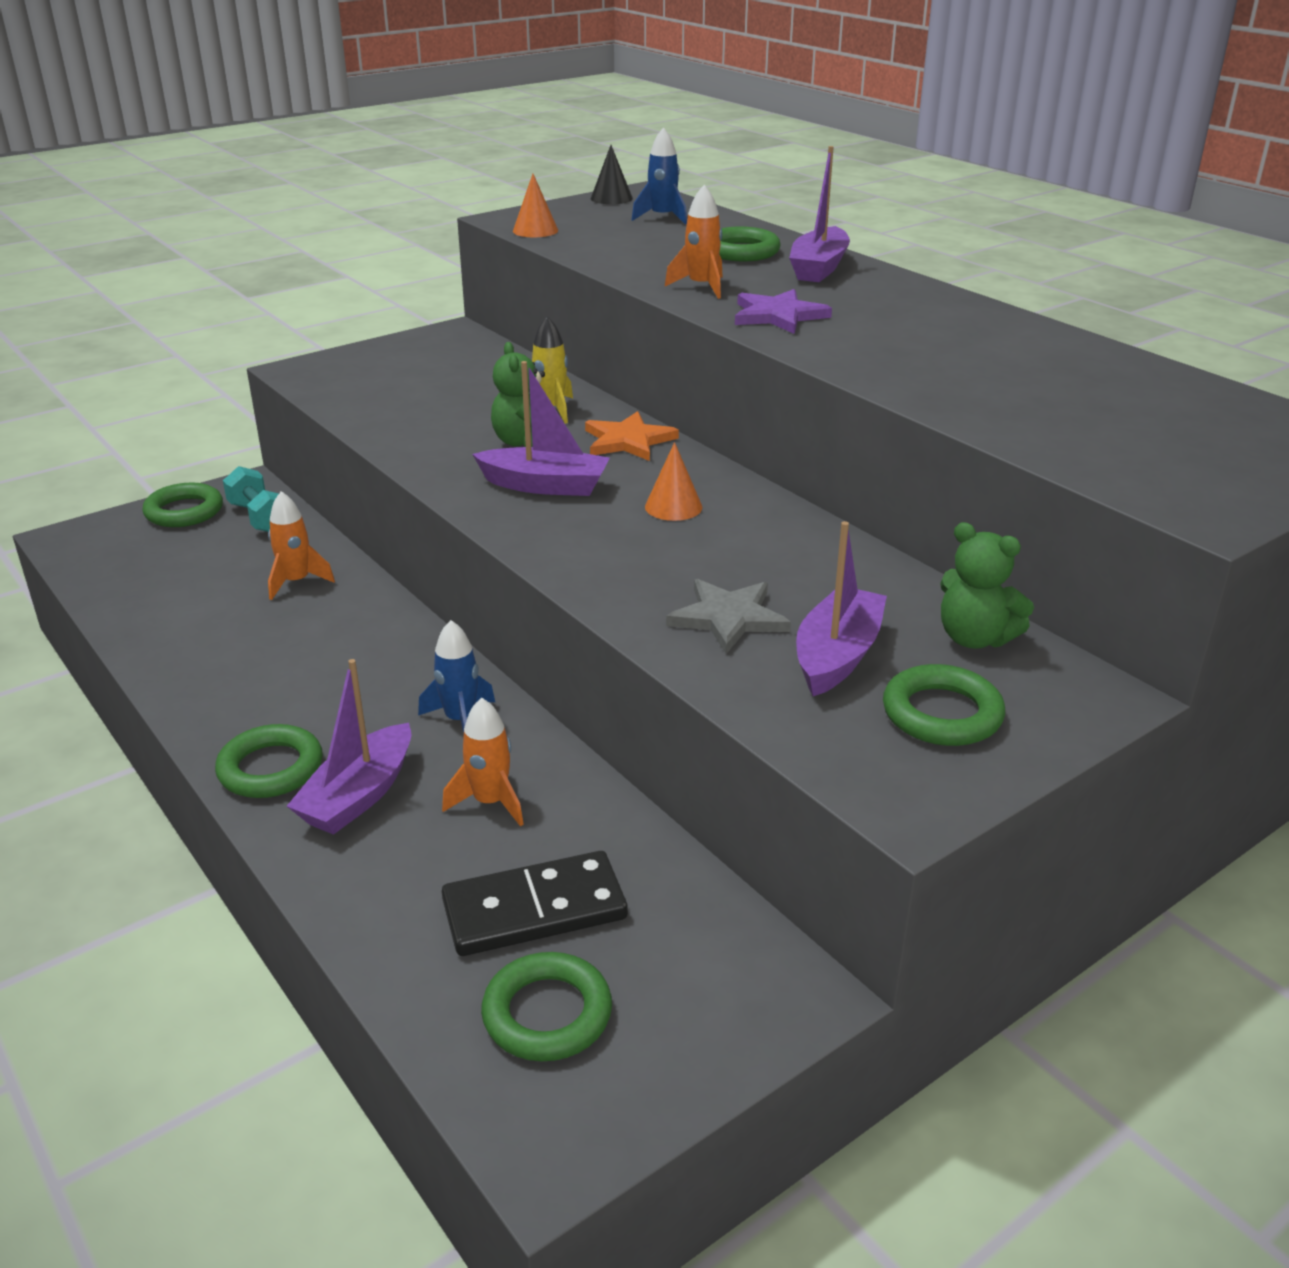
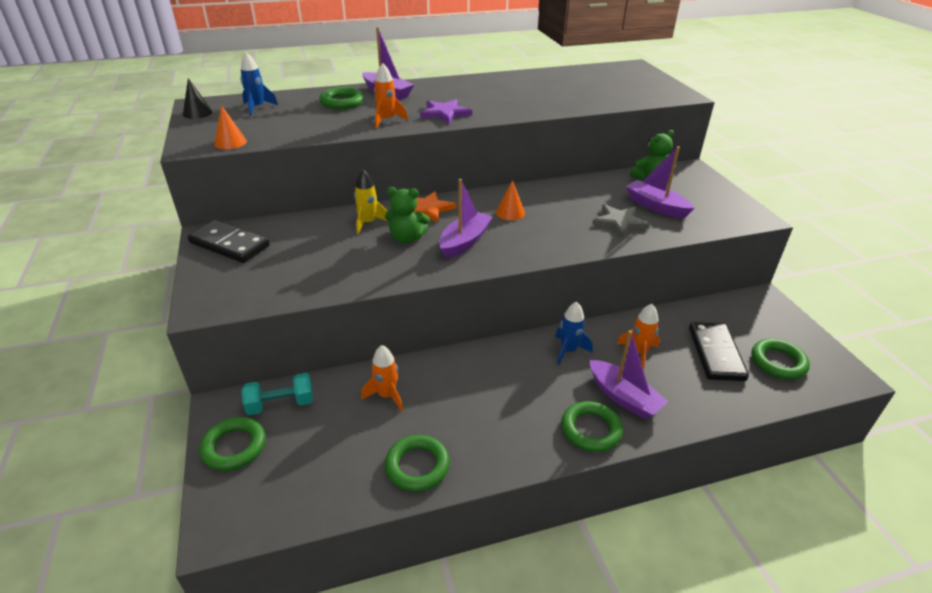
camera: 70 degrees left, 5 degrees up
(437, 348) = (229, 244): none -> black domino
(942, 714) = (699, 197): green ring -> green ring (417, 466)

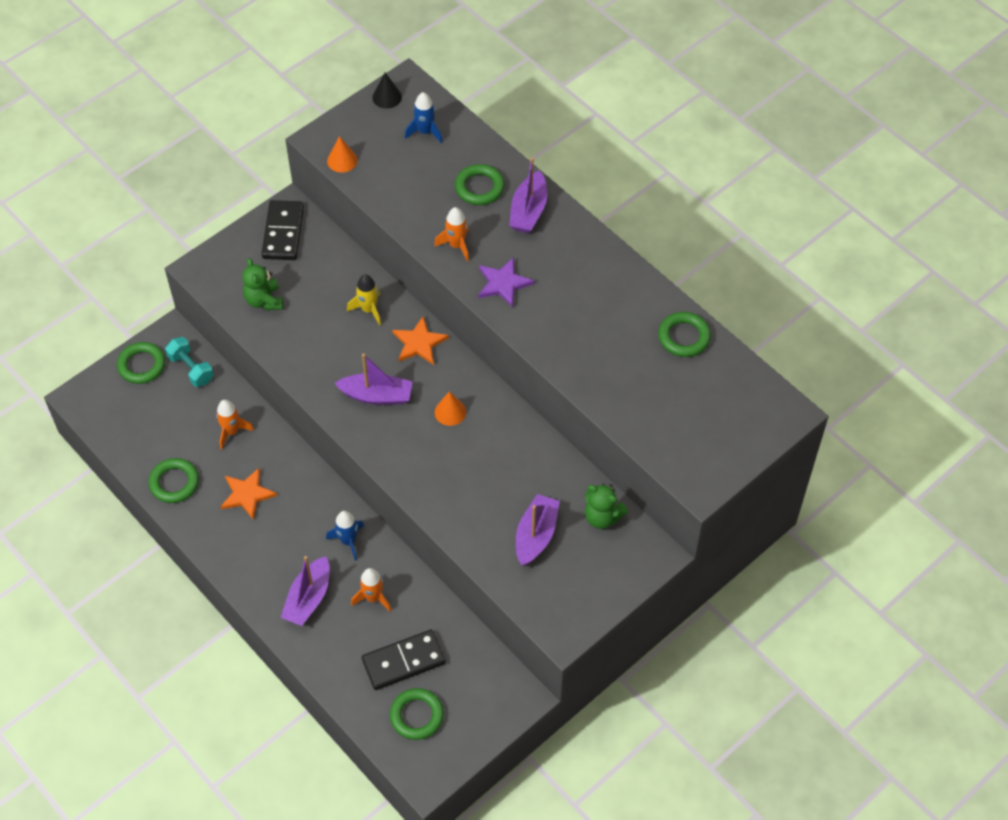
camera: 65 degrees right, 20 degrees up
(406, 238) = (359, 350): green teddy bear -> green teddy bear (264, 300)
(473, 407) = (247, 494): none -> orange star
(590, 430) = (260, 583): green ring -> green ring (684, 337)
(619, 222) = (483, 510): grey star -> none

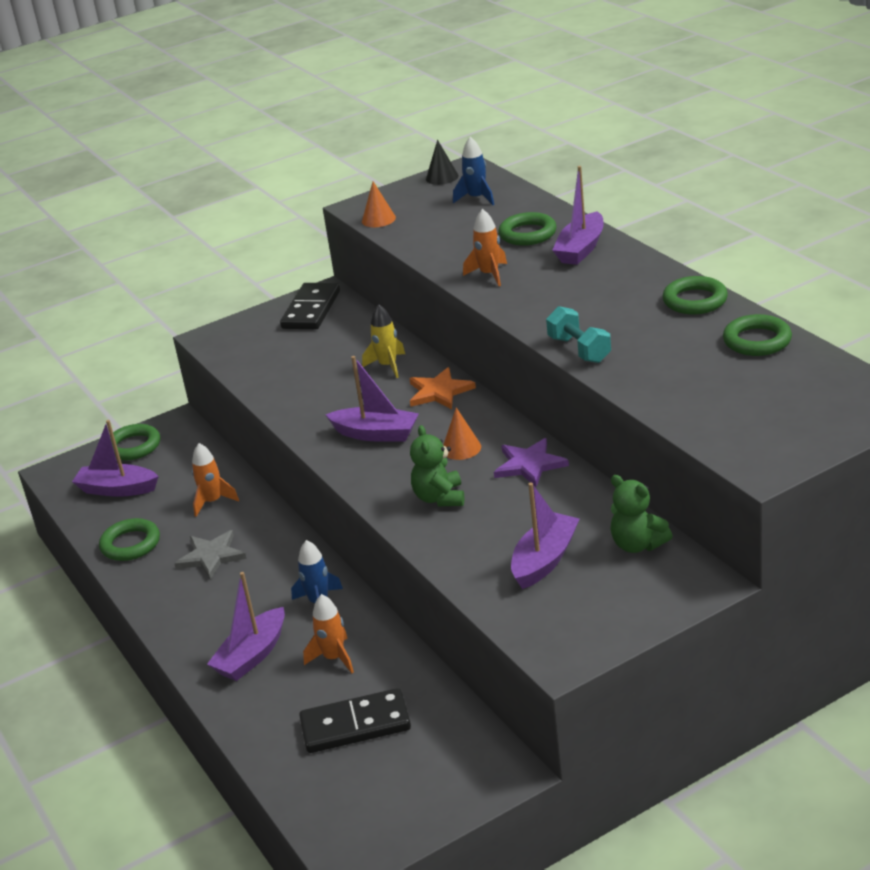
camera: 15 degrees right, 25 degrees down
(143, 418) = (117, 489): none -> purple boat
(191, 369) = (187, 450): turquoise dumbbell -> turquoise dumbbell (579, 349)
(247, 494) = (211, 556): orange star -> grey star
(264, 300) = (271, 359): green teddy bear -> green teddy bear (439, 498)
(416, 716) = (357, 785): green ring -> green ring (695, 301)
(503, 283) = (537, 302): purple star -> purple star (529, 465)

